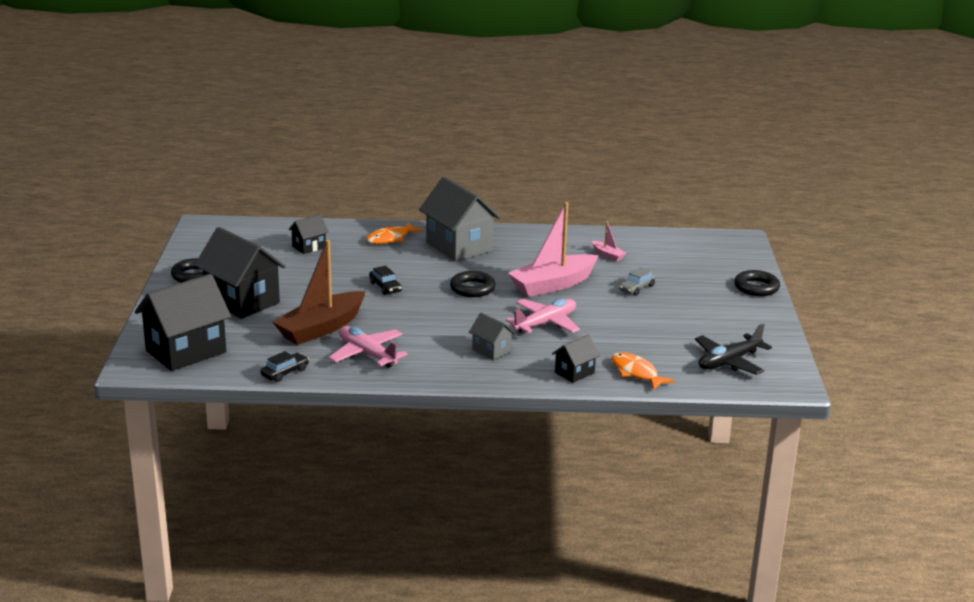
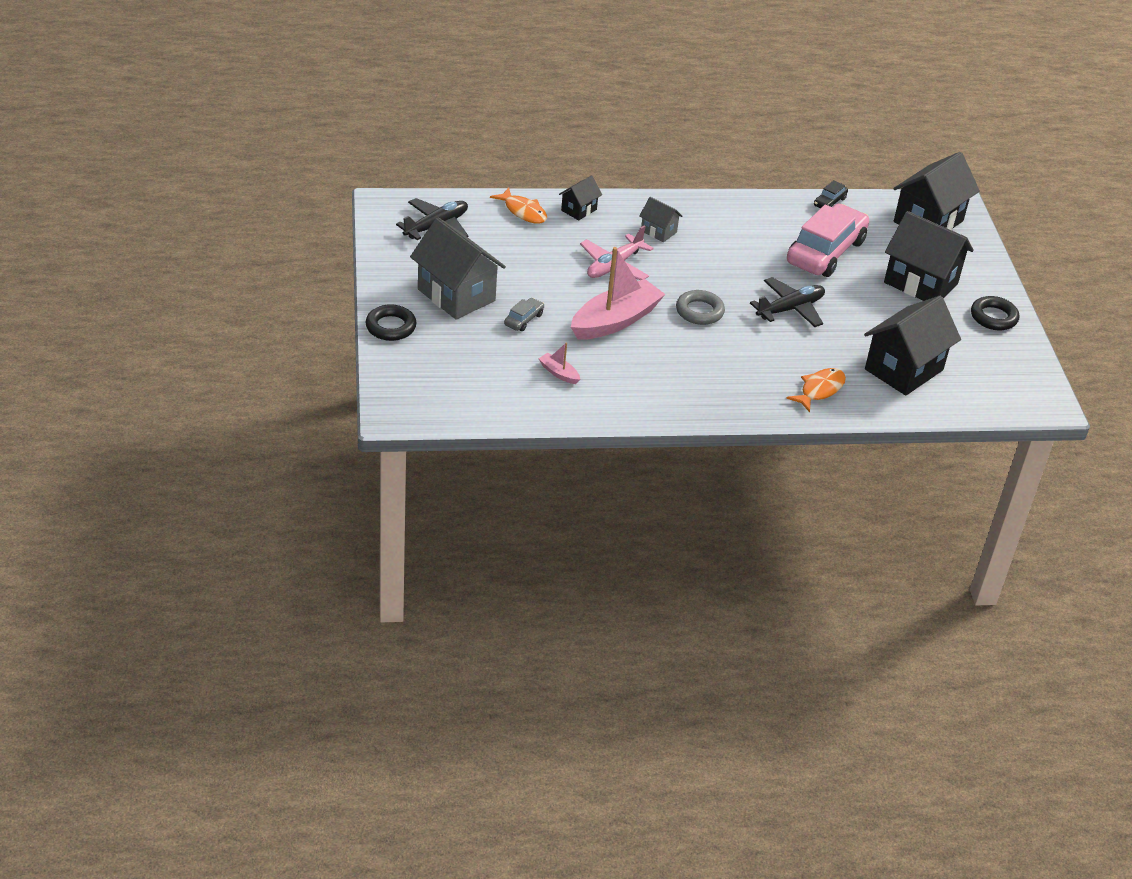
camera: 170 degrees right, 15 degrees up
(309, 247) = (904, 370): black house -> black house, size x2.04
(321, 328) = (825, 252): brown boat -> pink car
(367, 354) = (769, 224): pink plane -> none
(385, 287) = (790, 309): black car -> black plane
(459, 247) = (735, 379): grey house -> grey house (456, 295)
(472, 288) = (699, 311): black ring -> grey ring

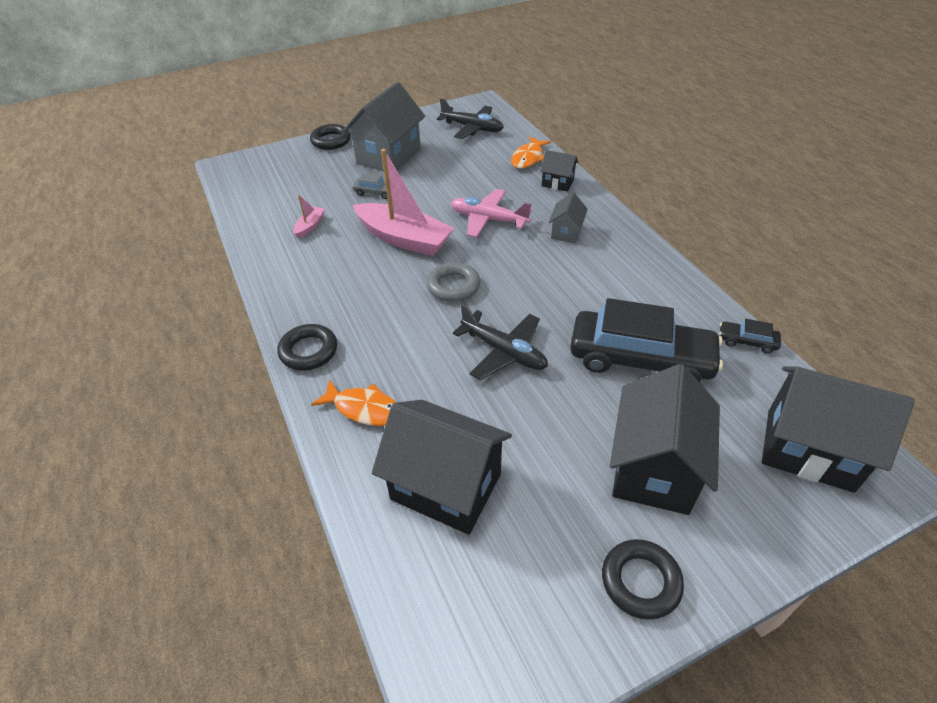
camera: 75 degrees right, 5 degrees up
(743, 406) = (308, 351): none -> black ring
(825, 252) = (640, 359): pink car -> black car

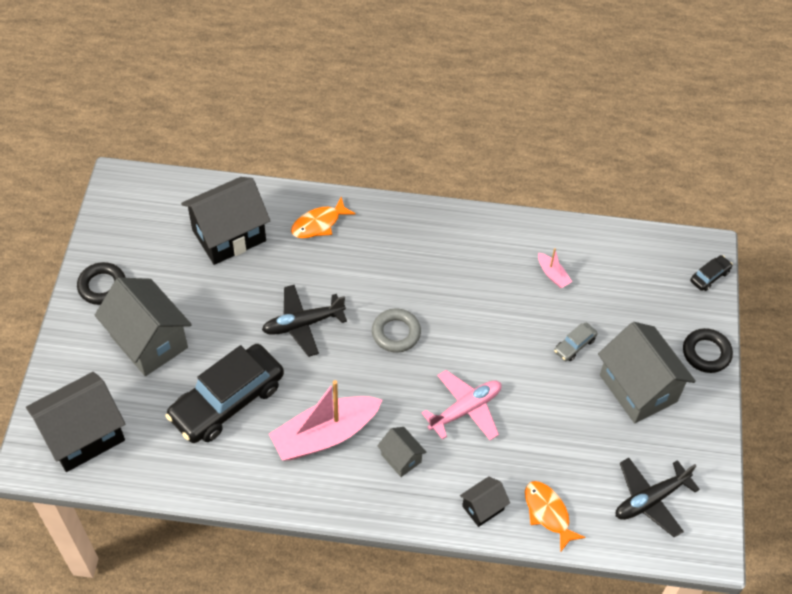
camera: 120 degrees right, 10 degrees up
(308, 351) = (395, 216): black ring -> none
(404, 239) = (484, 331): pink boat -> pink boat (325, 435)
(654, 469) = (149, 342): black house -> grey house
(747, 341) = (182, 484): black car -> black car (709, 276)

